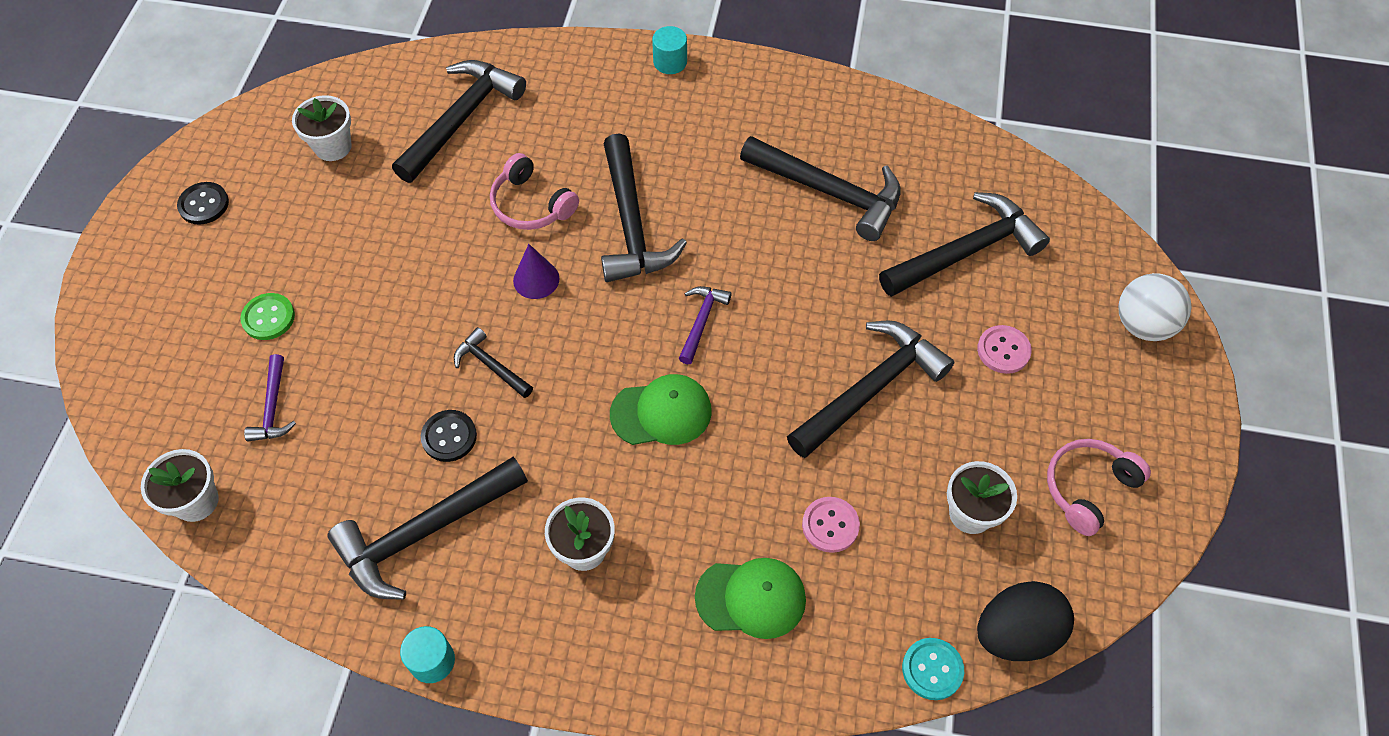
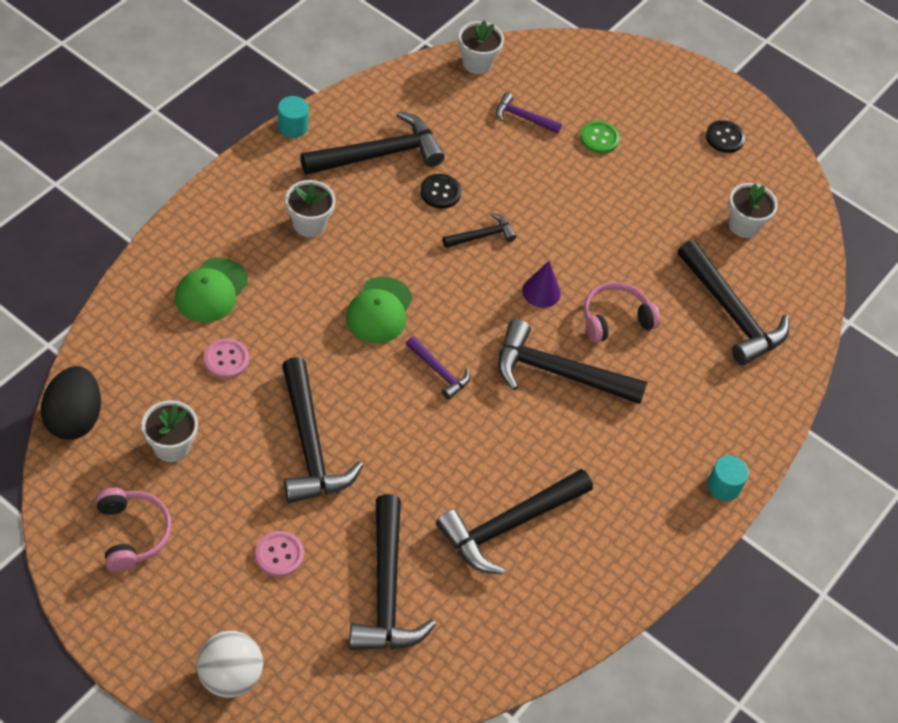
camera: 110 degrees right, 5 degrees down
(424, 532) = (379, 154): black hammer -> black hammer turned 75 degrees clockwise
(932, 669) = (91, 358): turquoise button -> none

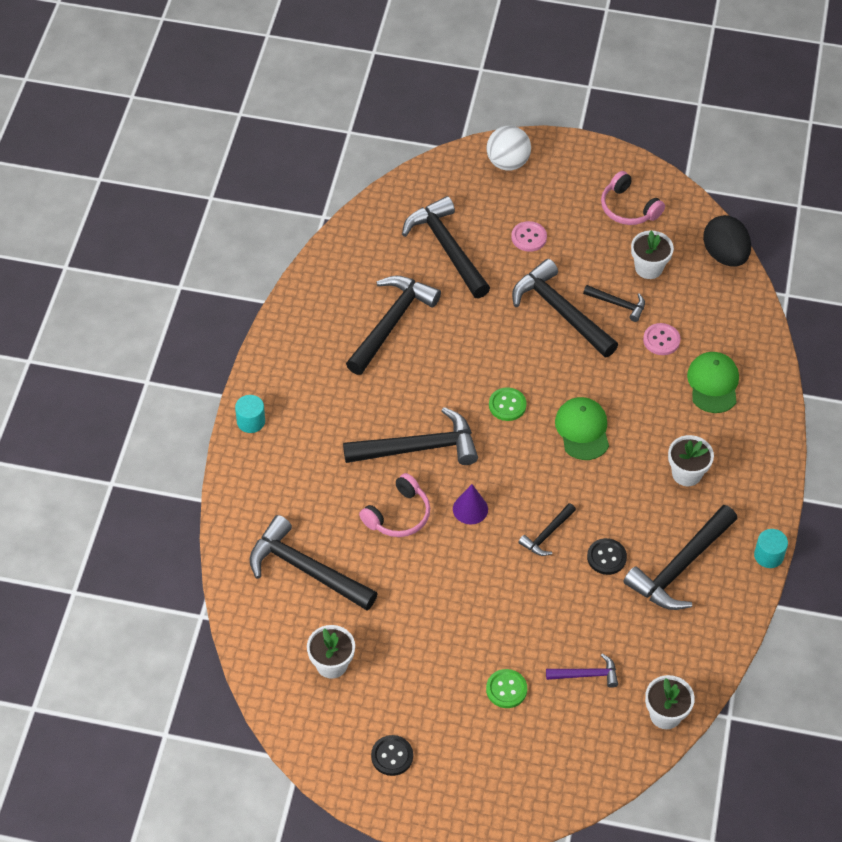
camera: 160 degrees right, 0 degrees up
(240, 421) = (618, 304): none -> black hammer
(439, 371) = (507, 405): purple hammer -> green button

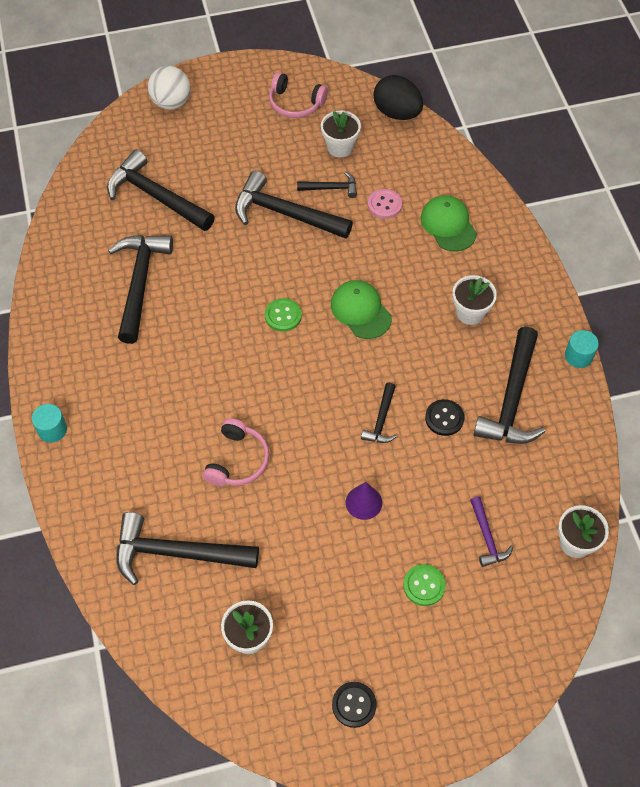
camera: 25 degrees left, 5 degrees up
(418, 448) = (224, 389): black hammer -> none
(470, 509) = (300, 426): purple cone -> purple cone (364, 502)
(529, 237) = (223, 160): pink button -> none
(586, 675) = (487, 537): purple hammer -> purple hammer turned 105 degrees clockwise

